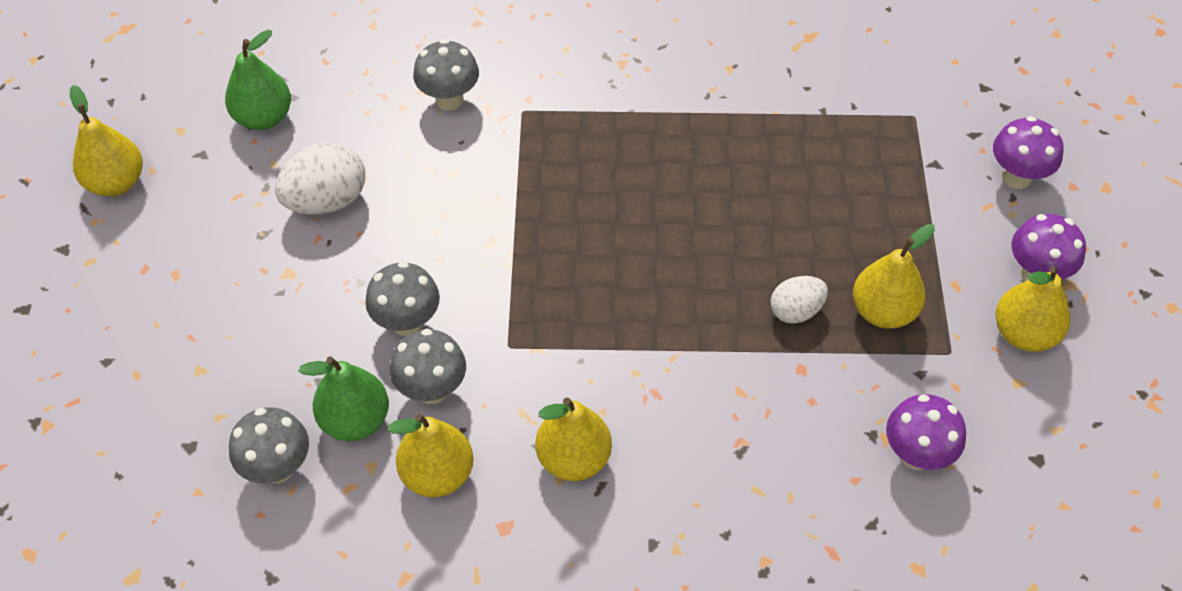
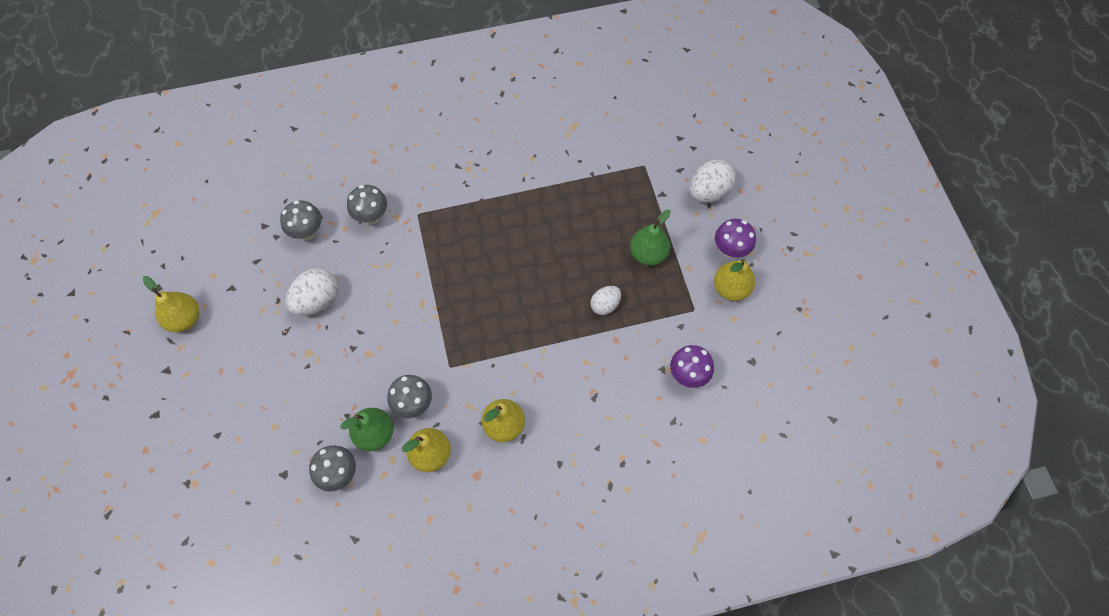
camera: 15 degrees left, 10 degrees up
(264, 118) = (262, 255): green pear -> green pear (648, 254)
(407, 322) = (387, 366): grey mushroom -> grey mushroom (307, 232)
(883, 311) = (652, 293): yellow pear -> none
(1016, 177) = (708, 192): purple mushroom -> white egg

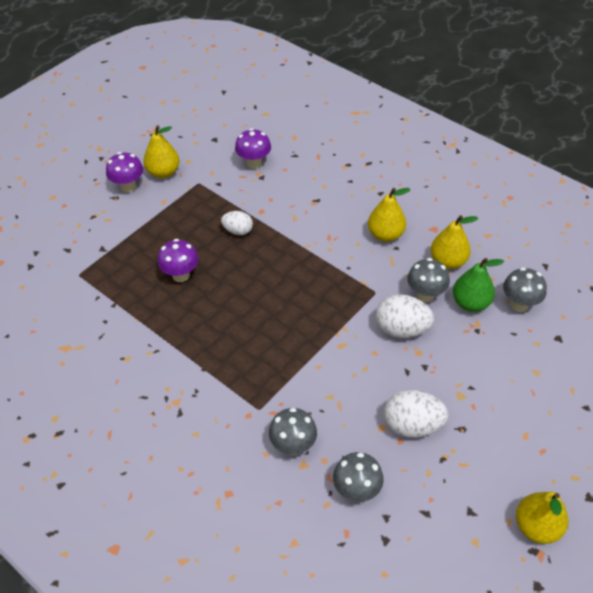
camera: 125 degrees left, 15 degrees down
(586, 234) = (181, 275): none -> purple mushroom
(648, 254) = (170, 229): green pear -> none
(708, 192) = (79, 222): white egg -> white egg (401, 329)

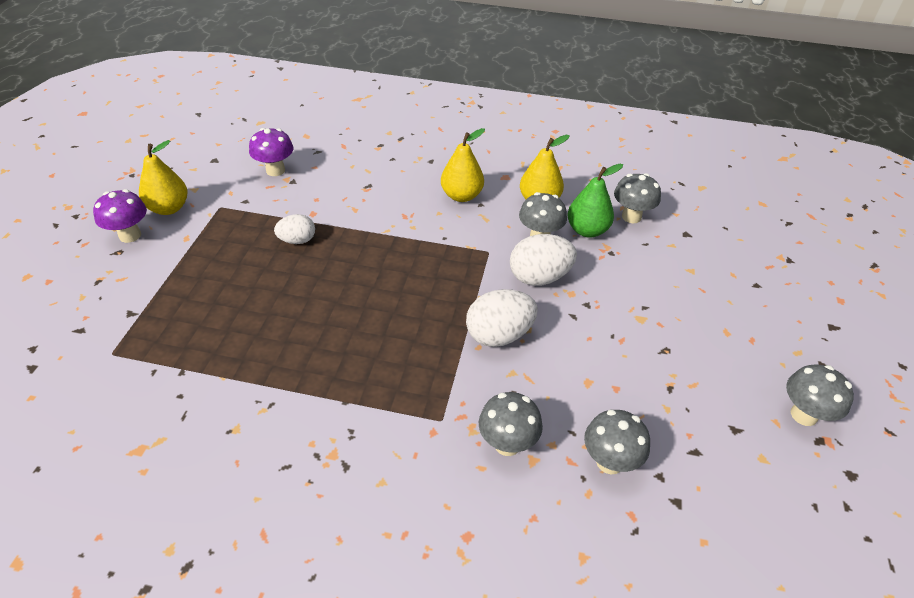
camera: 30 degrees left, 5 degrees down
(181, 275) = (254, 308): purple mushroom -> none
(412, 425) = (617, 367): white egg -> white egg (499, 335)
(536, 526) = (804, 415): yellow pear -> grey mushroom

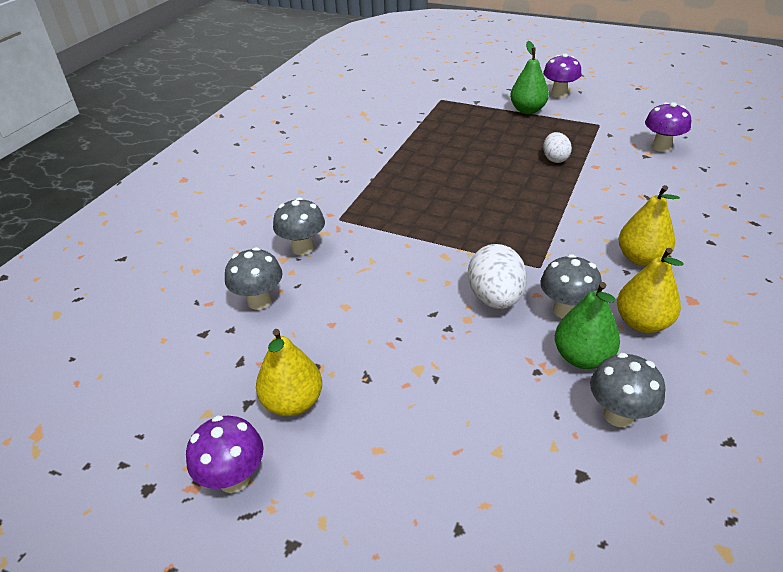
camera: 105 degrees right, 5 degrees down
(169, 208) = (594, 105): yellow pear -> yellow pear (293, 402)
(171, 262) = (527, 110): none -> green pear
(499, 335) = (418, 258): white egg -> none
(804, 415) = (234, 478): grey mushroom -> purple mushroom

